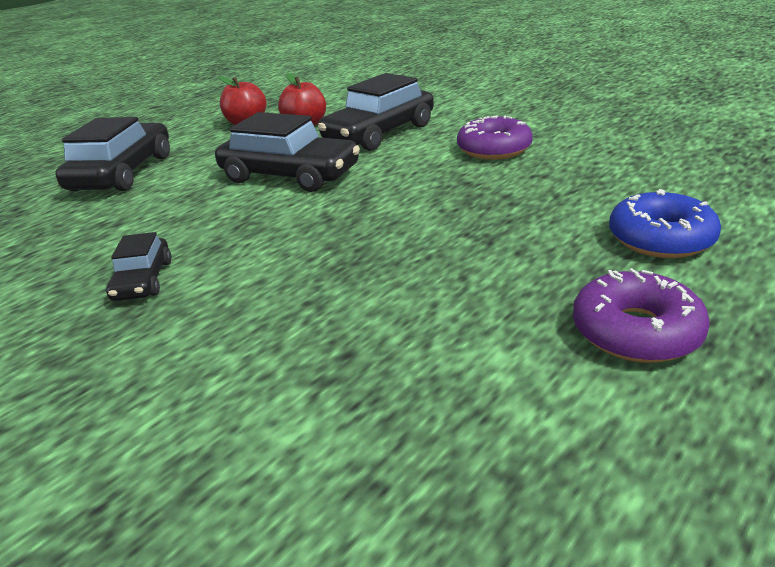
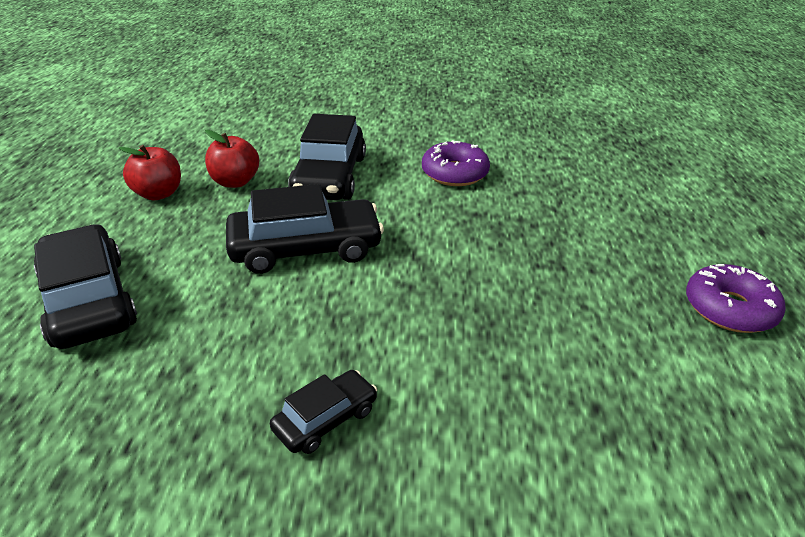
camera: 40 degrees left, 5 degrees up
(143, 280) = (325, 420): black car -> black car turned 90 degrees counterclockwise
(660, 238) = (660, 229): blue donut -> none

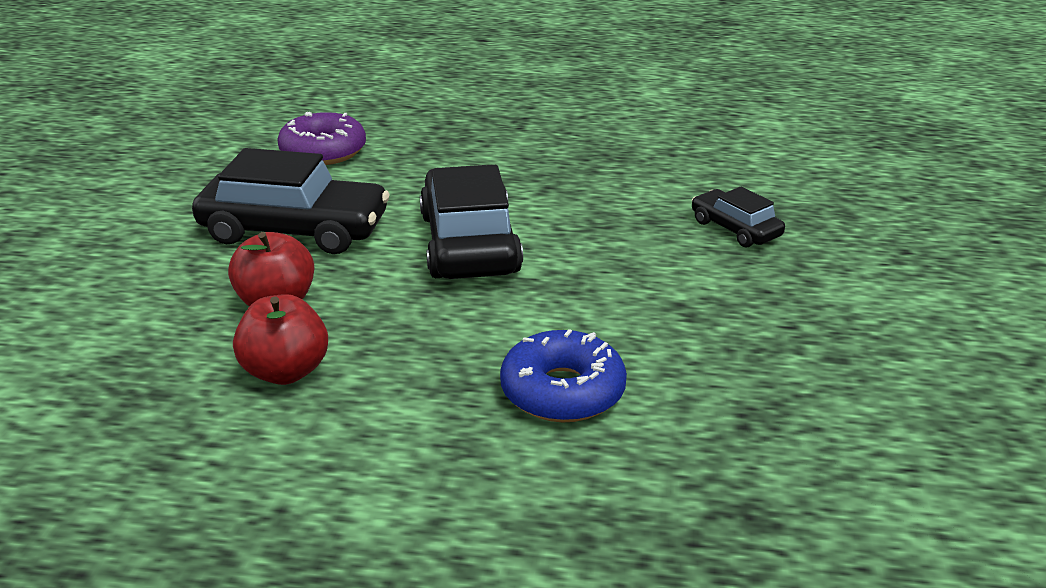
camera: 85 degrees left, 5 degrees down
(89, 300) = (562, 391): black car -> blue donut
(729, 309) = (587, 68): purple donut -> none

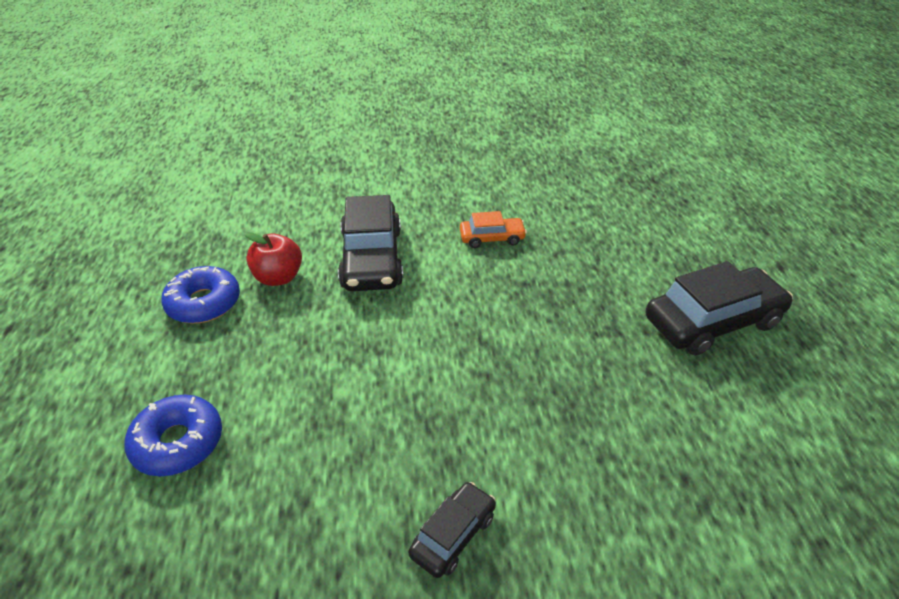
camera: 75 degrees right, 10 degrees up
(285, 371) = (204, 303): red apple -> blue donut
(323, 151) = (492, 238): purple donut -> orange car
(469, 243) = (375, 348): black car -> black car (713, 322)

